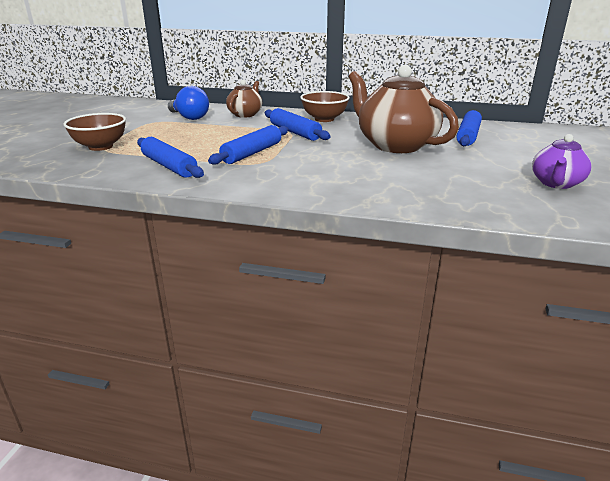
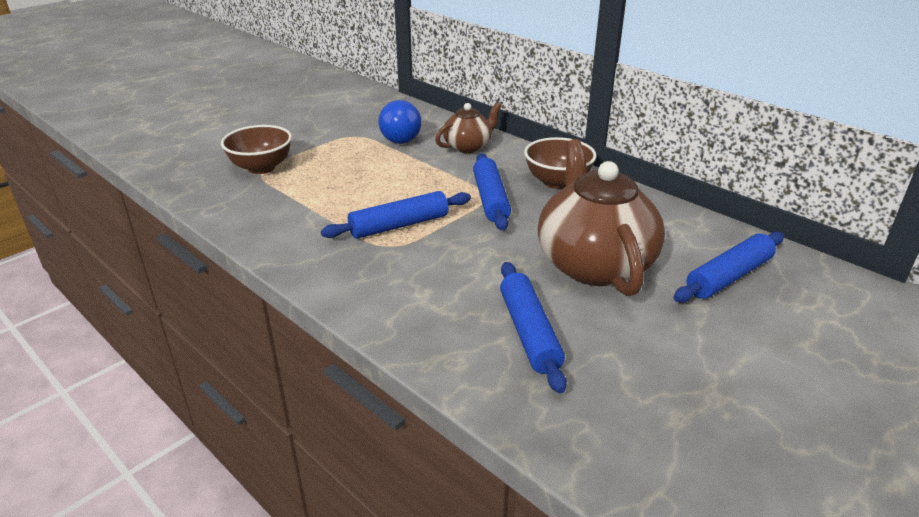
camera: 30 degrees right, 5 degrees up
(169, 166) = (292, 221): blue rolling pin -> blue rolling pin (529, 332)
(556, 183) = (741, 428): purple teapot -> none

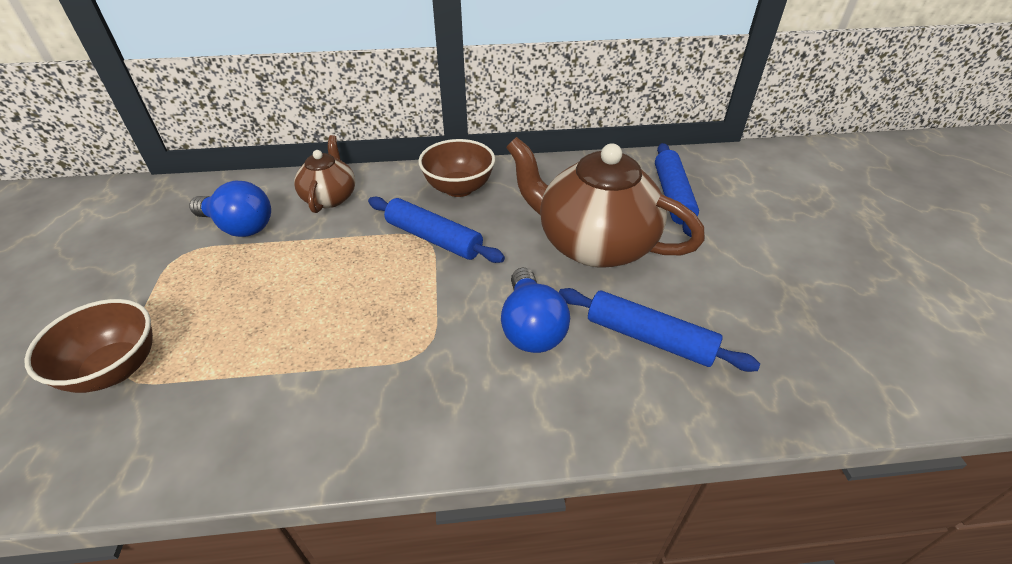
camera: 50 degrees left, 10 degrees up
(399, 225) = (397, 322): blue rolling pin -> none
(465, 276) = (531, 327): none -> blue light bulb

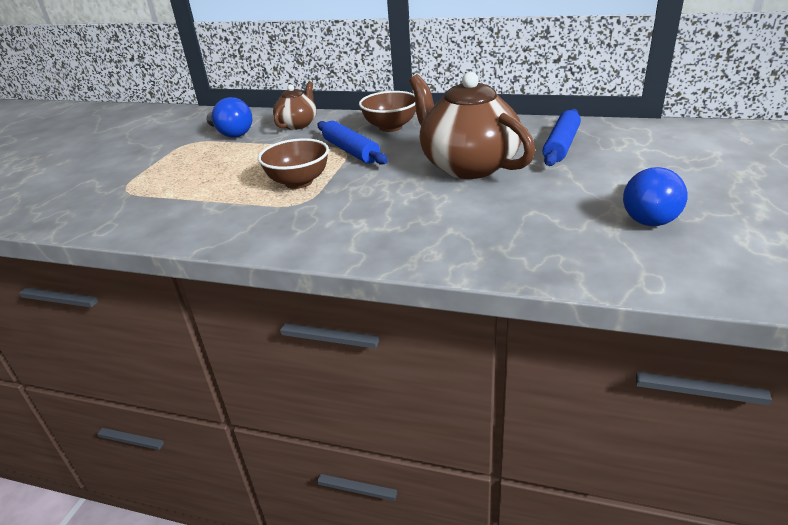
camera: 25 degrees right, 10 degrees down
(115, 369) = (122, 186): brown bowl -> brown bowl (298, 182)
(531, 327) = (382, 202): blue light bulb -> blue light bulb (648, 215)
(649, 338) = (466, 219): blue rolling pin -> none

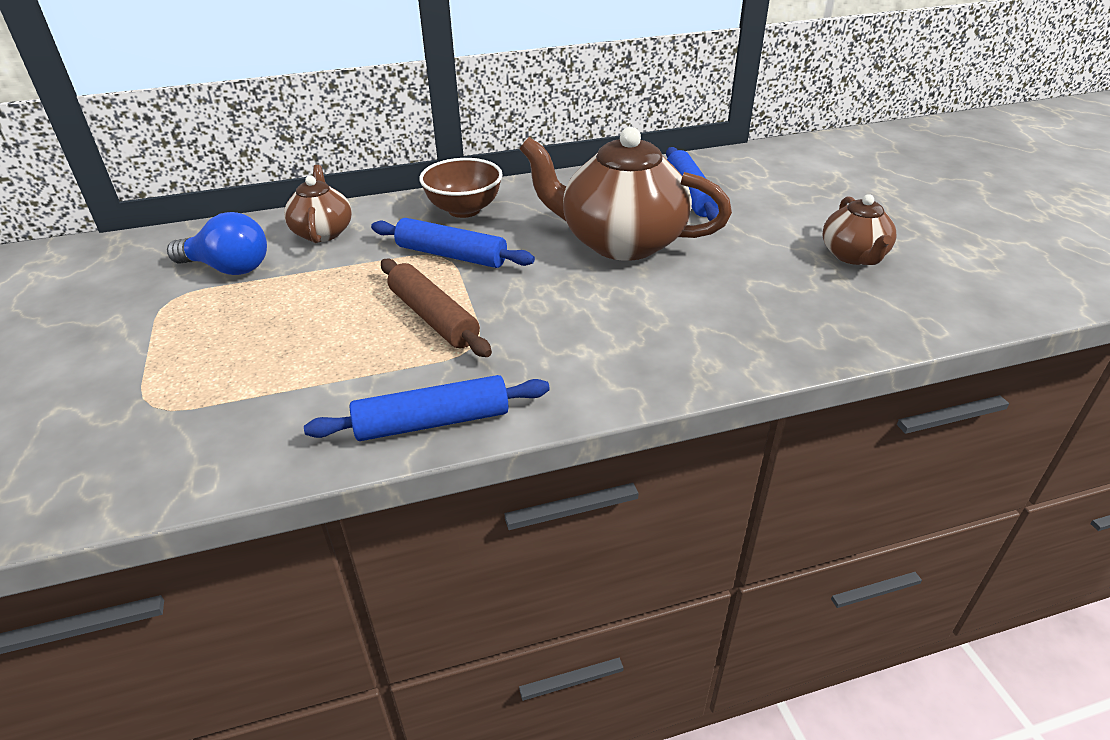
camera: 35 degrees left, 5 degrees up
(230, 235) = (432, 422): none -> blue rolling pin
(298, 182) = (433, 317): brown bowl -> brown rolling pin
(648, 215) = (854, 256): blue light bulb -> brown teapot

